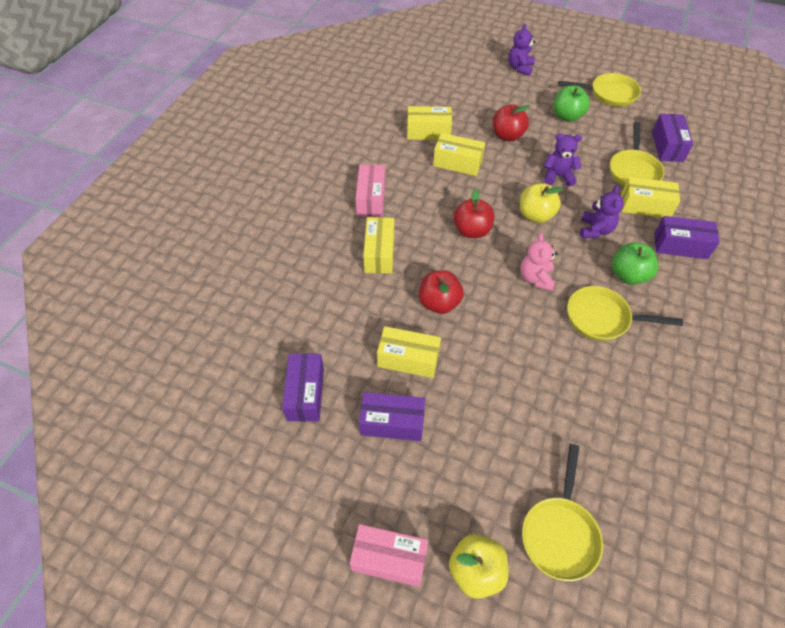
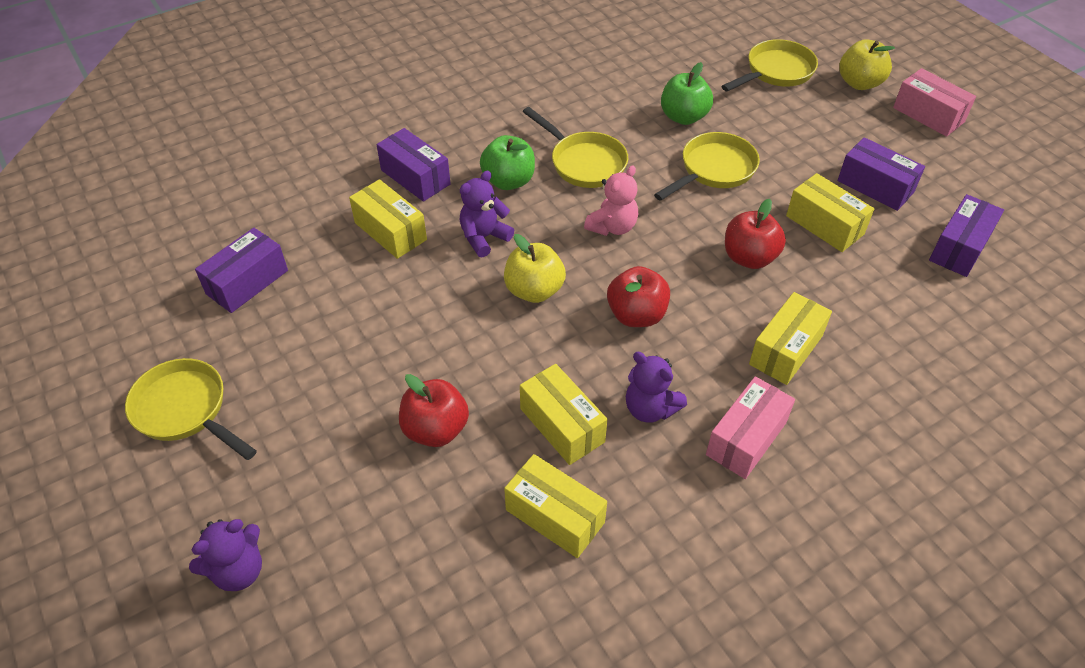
camera: 145 degrees left, 5 degrees down
(558, 176) = (443, 323): purple teddy bear -> purple teddy bear (650, 408)
(567, 116) = (304, 409): green apple -> green apple (683, 117)
(633, 171) = (339, 276): yellow pan -> yellow pan (714, 170)

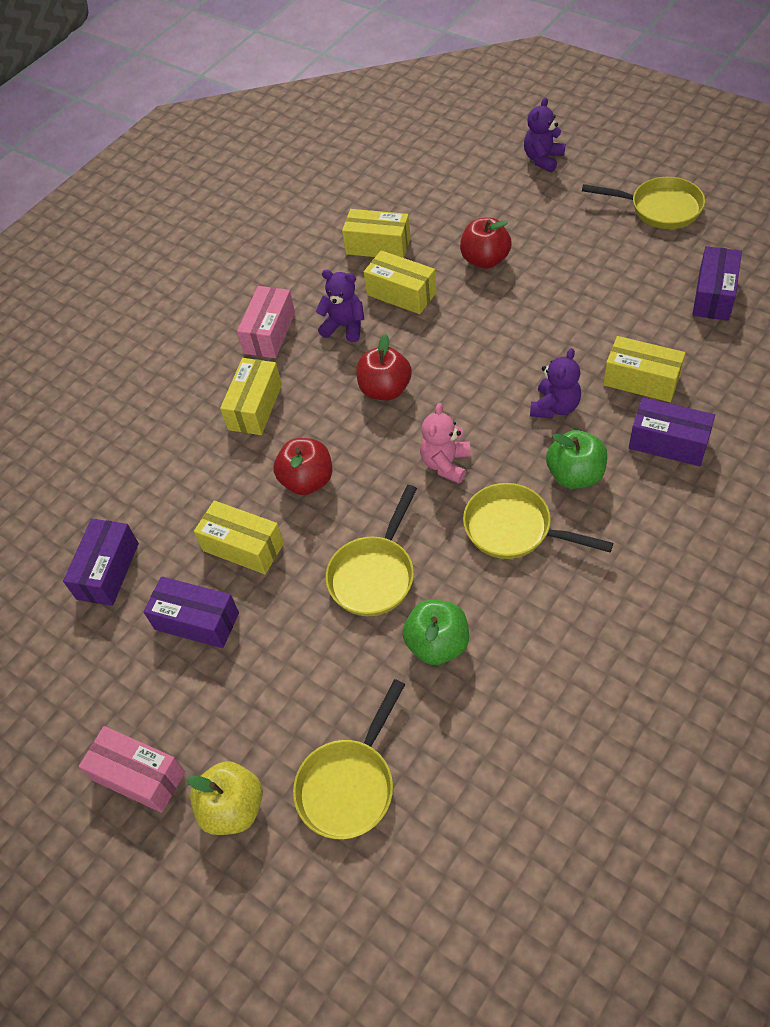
camera: 165 degrees right, 5 degrees up
(534, 290) = (480, 377): yellow apple -> none

